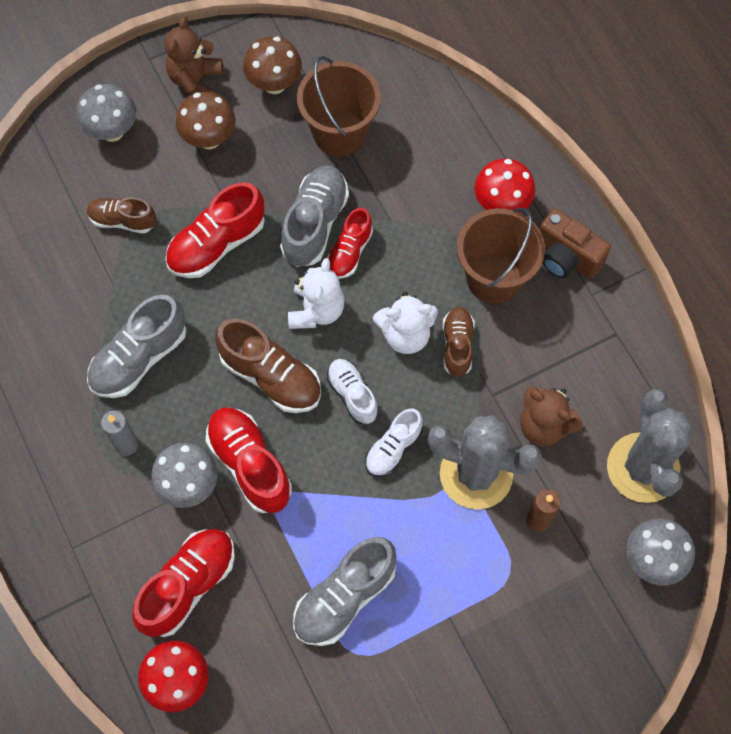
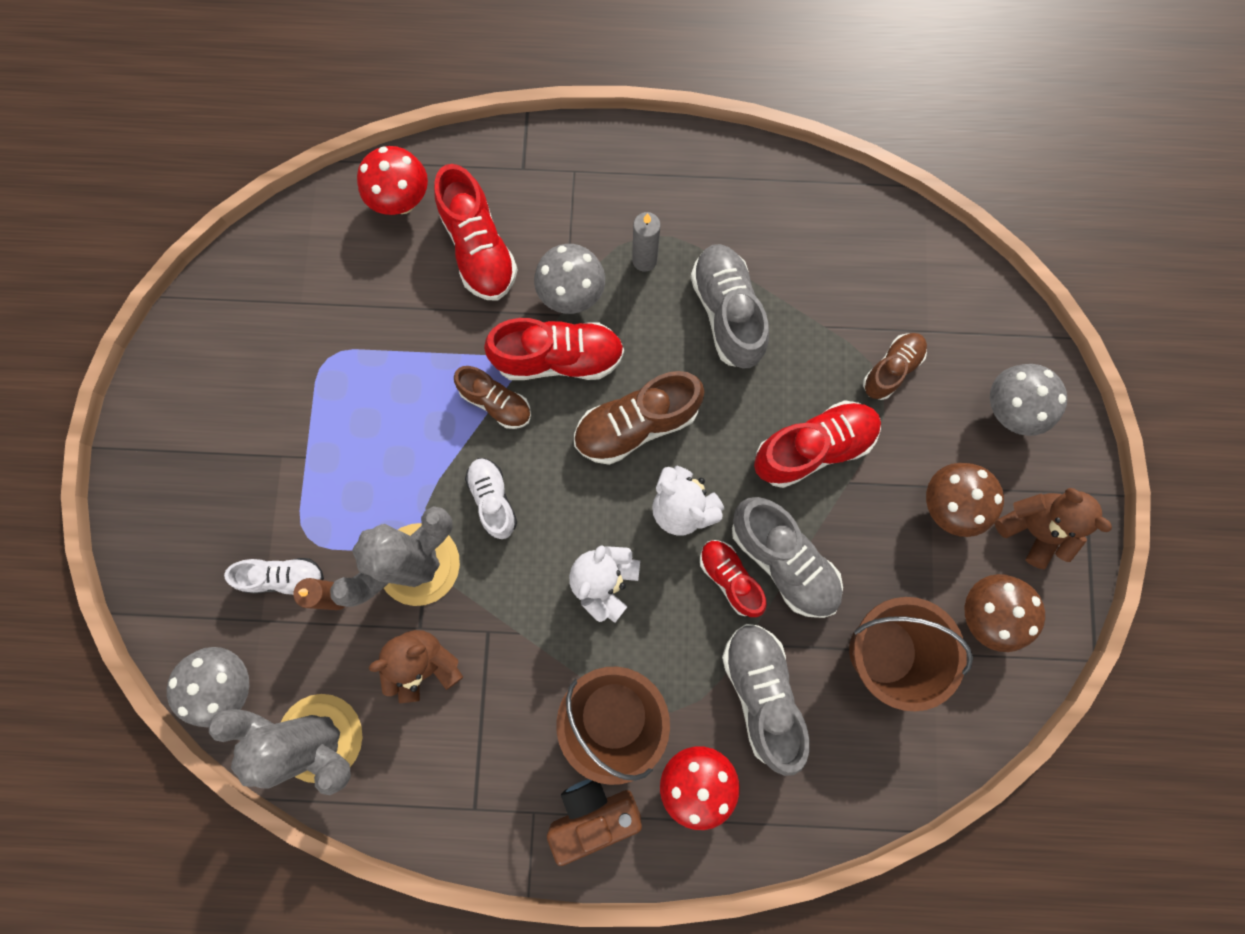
camera: 120 degrees right, 10 degrees up
(217, 244) = (813, 448): red shoe -> red shoe turned 75 degrees clockwise
(344, 597) = (382, 375): grey shoe -> grey shoe (761, 693)
(352, 395) = (571, 492): white shoe -> white shoe (284, 577)
(457, 346) = (561, 628): brown shoe -> brown shoe (496, 402)

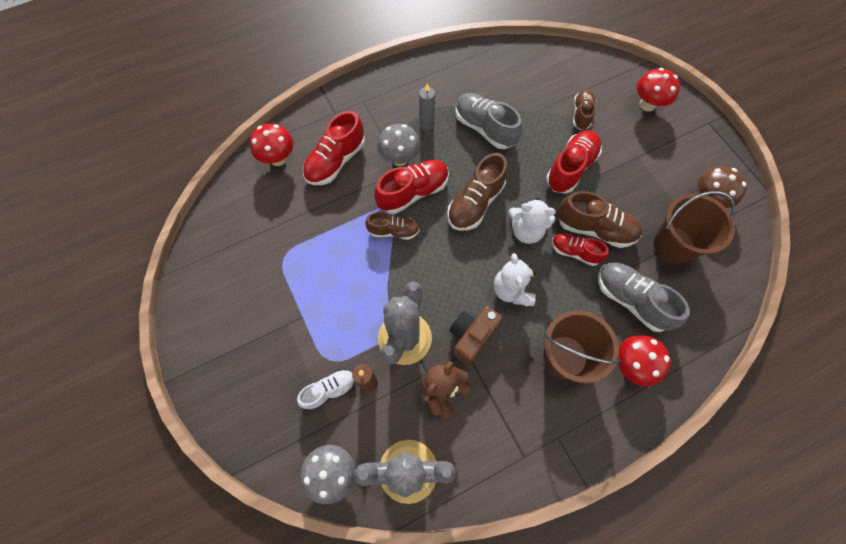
camera: 30 degrees left, 10 degrees down
(479, 249) = (336, 161): red shoe -> red shoe turned 90 degrees clockwise
(493, 499) = (424, 281): white shoe -> none
(592, 813) = (590, 417): brown camera -> brown camera (471, 336)
(783, 561) = (595, 229): grey shoe -> brown shoe
(947, 505) = (652, 160): brown mushroom -> none
(1008, 410) = (647, 105): grey mushroom -> red mushroom
(1032, 529) = (698, 150): brown teddy bear -> none

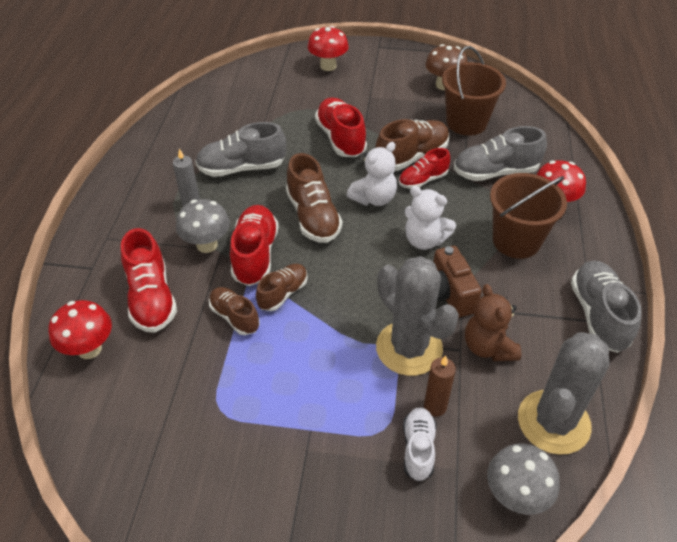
camera: 55 degrees left, 20 degrees down
(533, 459) = (598, 315): none -> grey shoe
(581, 114) = (296, 104): brown shoe -> brown shoe (234, 317)

